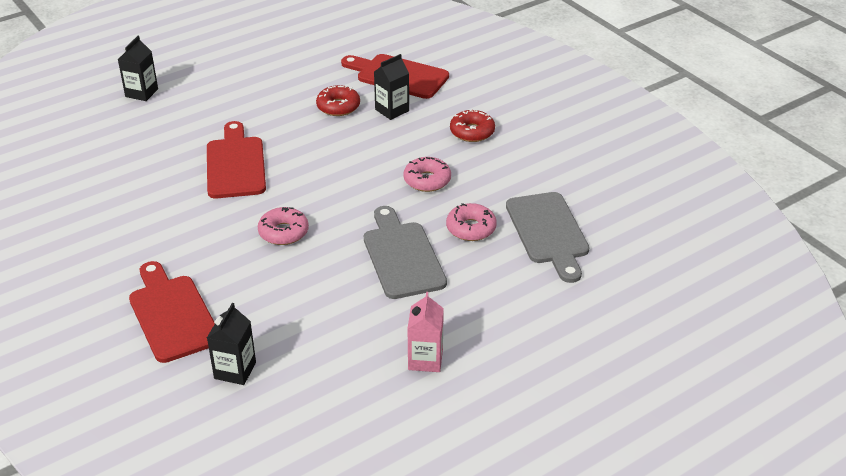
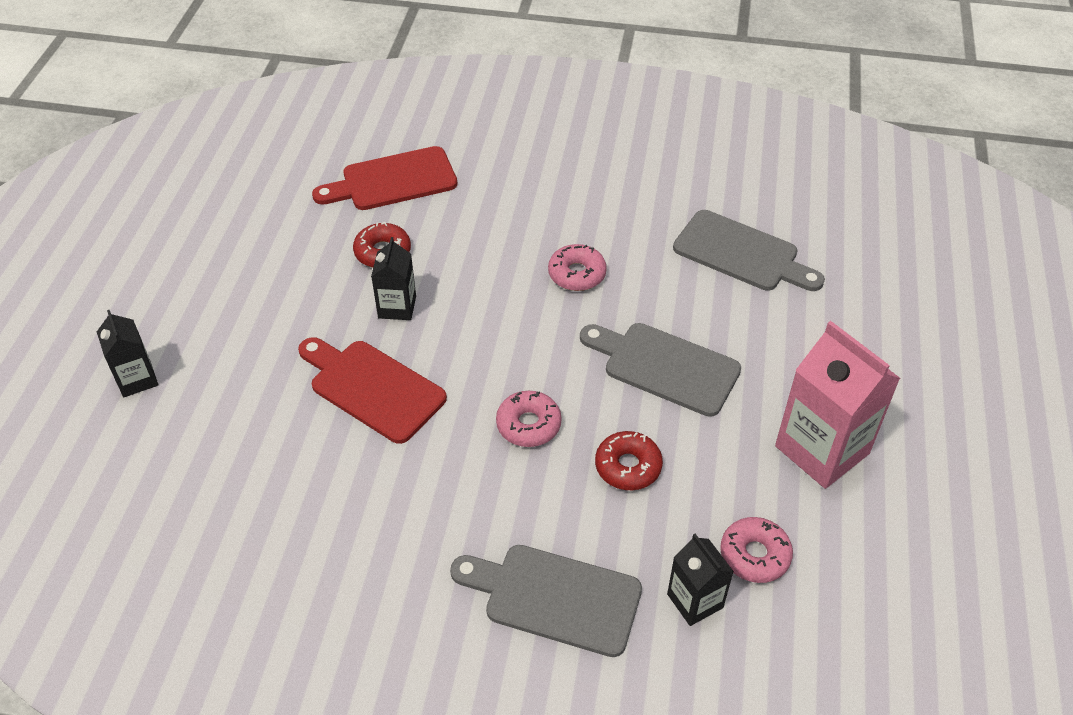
camera: 45 degrees left, 10 degrees up
(172, 314) = (555, 597): red cutting board -> grey cutting board
(392, 110) = (440, 222): black carton -> black carton (397, 307)
(425, 359) = (822, 450): pink carton -> pink carton, size x1.82
(471, 228) = (679, 295): pink donut -> pink donut (754, 555)
(472, 132) = (545, 197): red donut -> red donut (628, 466)

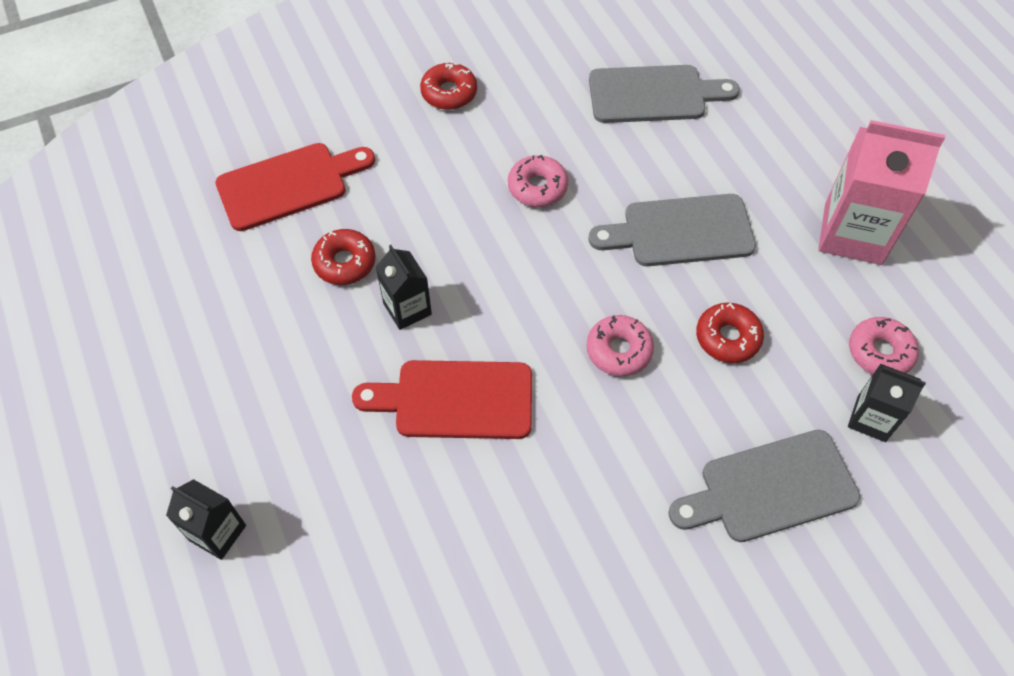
camera: 35 degrees left, 10 degrees up
(393, 180) = (289, 185): red cutting board -> red cutting board turned 150 degrees counterclockwise
(571, 173) = (449, 93): none -> red donut

